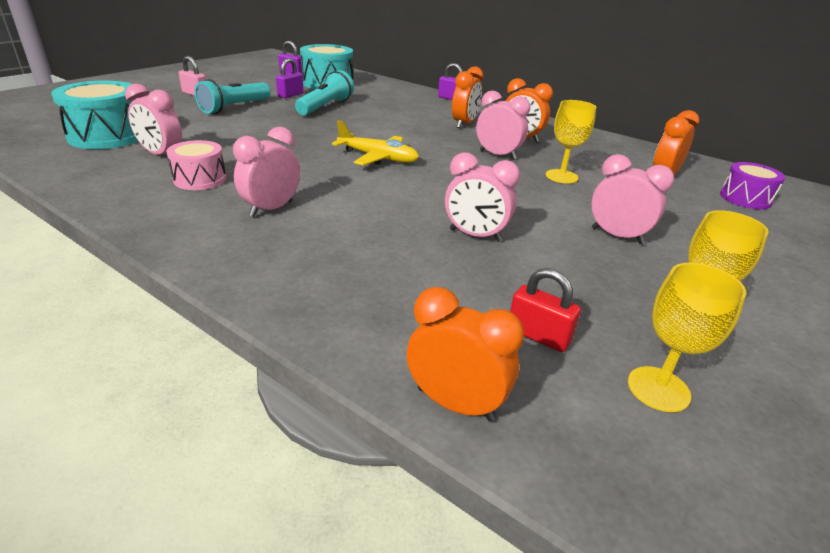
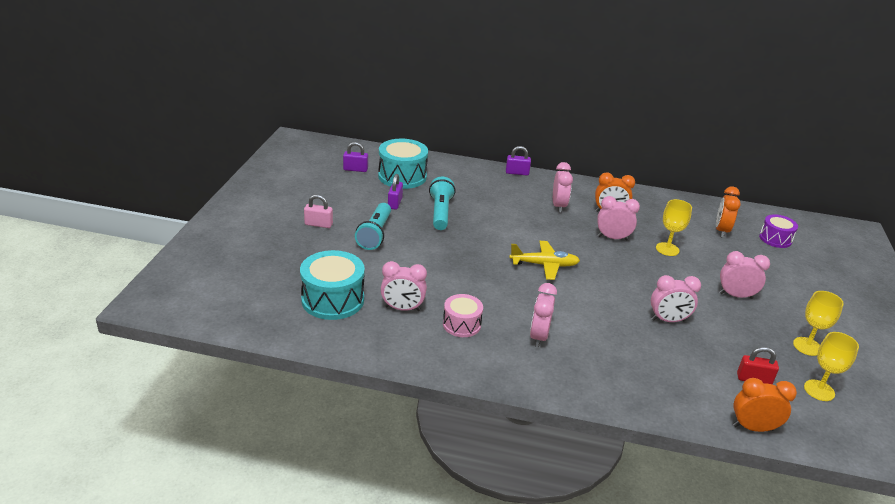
camera: 25 degrees left, 0 degrees up
(464, 124) = (558, 206): orange clock -> pink clock

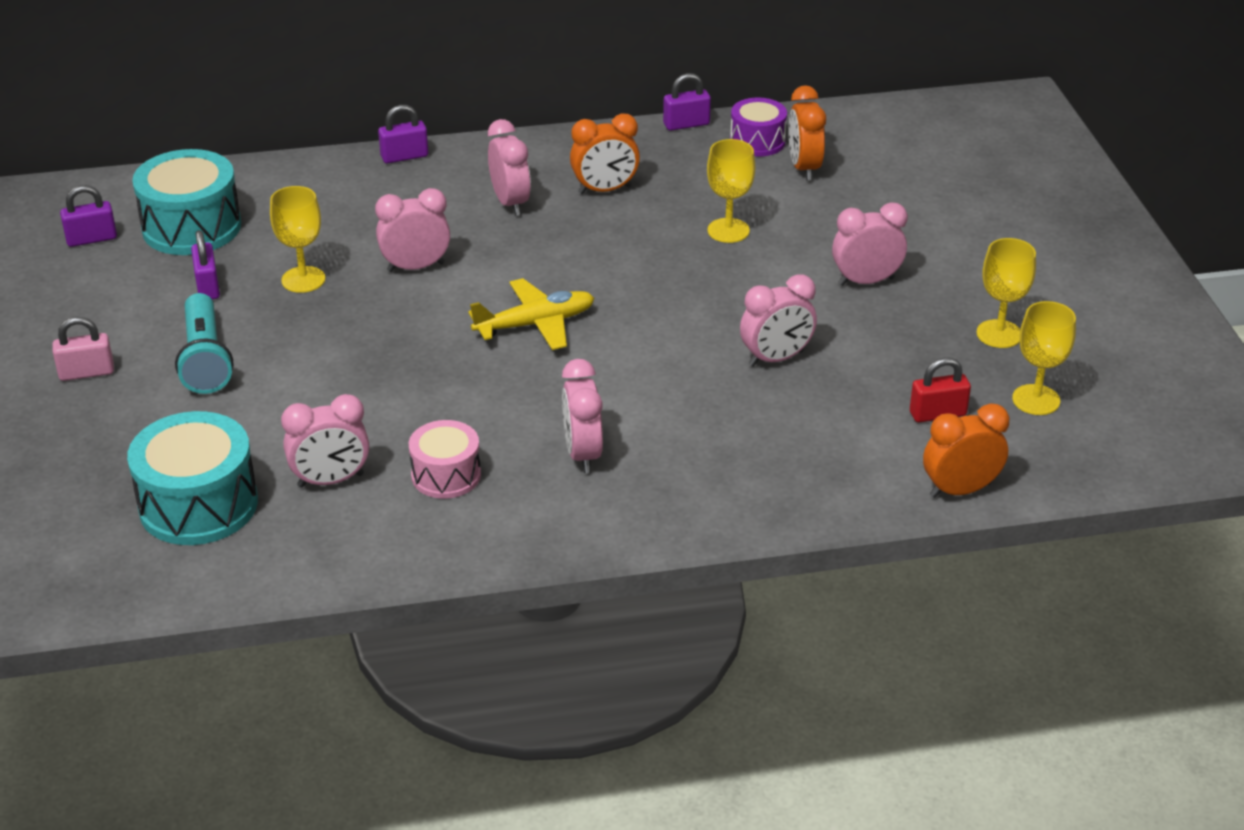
camera: 20 degrees left, 5 degrees up
(440, 212) = (303, 279): turquoise flashlight -> yellow goblet
(612, 238) = (629, 237): pink clock -> pink clock (415, 267)
(665, 194) = (686, 124): none -> purple padlock
(775, 239) = (895, 157): purple drum -> purple drum (757, 141)

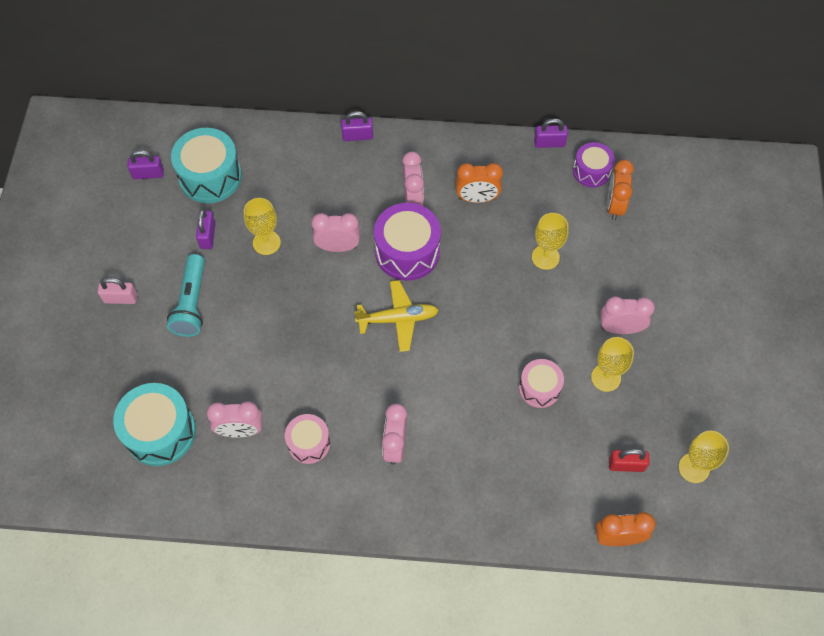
camera: 15 degrees right, 25 degrees up
(522, 256) = (407, 251): none -> purple drum
(776, 359) = (539, 388): pink clock -> pink drum
(999, 334) = (691, 400): yellow goblet -> yellow goblet (606, 377)

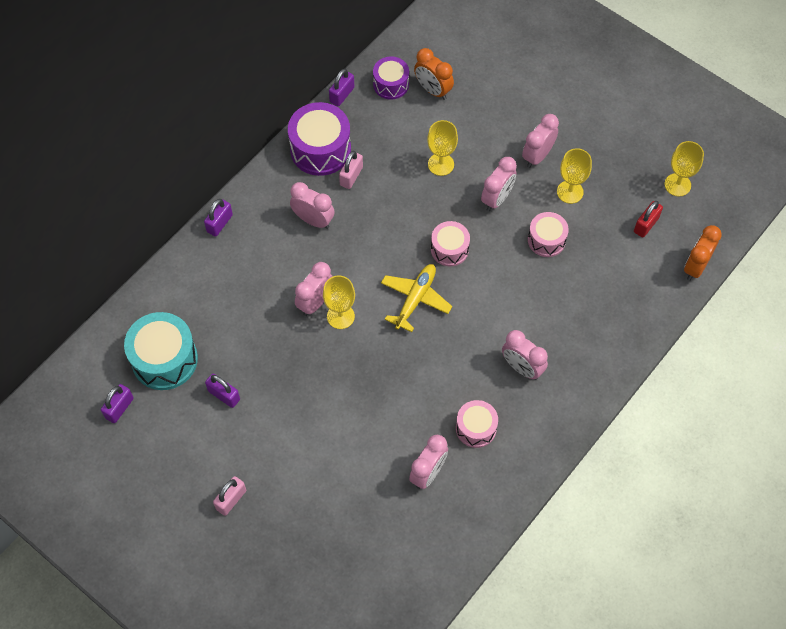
camera: 55 degrees left, 0 degrees up
(160, 432) = (384, 536): turquoise drum -> none
(192, 303) = (281, 445): turquoise flashlight -> none
(266, 242) = (268, 353): yellow goblet -> yellow goblet (340, 316)
(407, 251) = (360, 255): purple drum -> purple drum (320, 149)
(467, 315) = (449, 249): none -> pink drum
(477, 198) = (351, 176): orange clock -> pink padlock
(548, 322) = (497, 199): none -> pink clock

